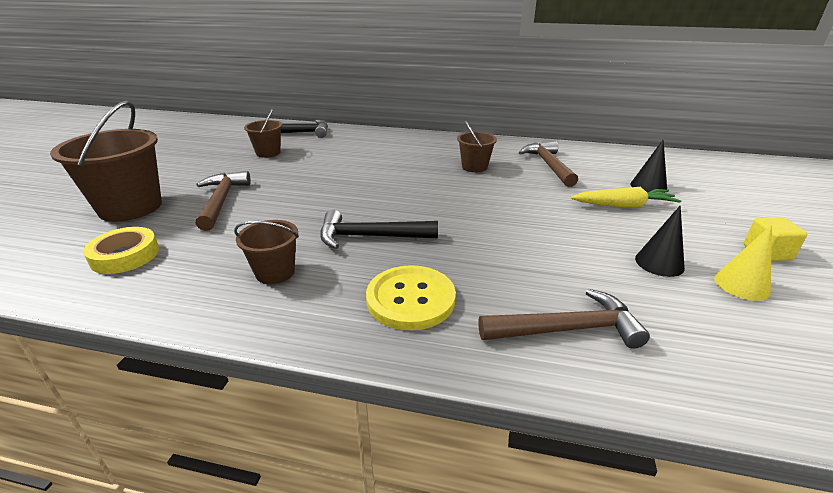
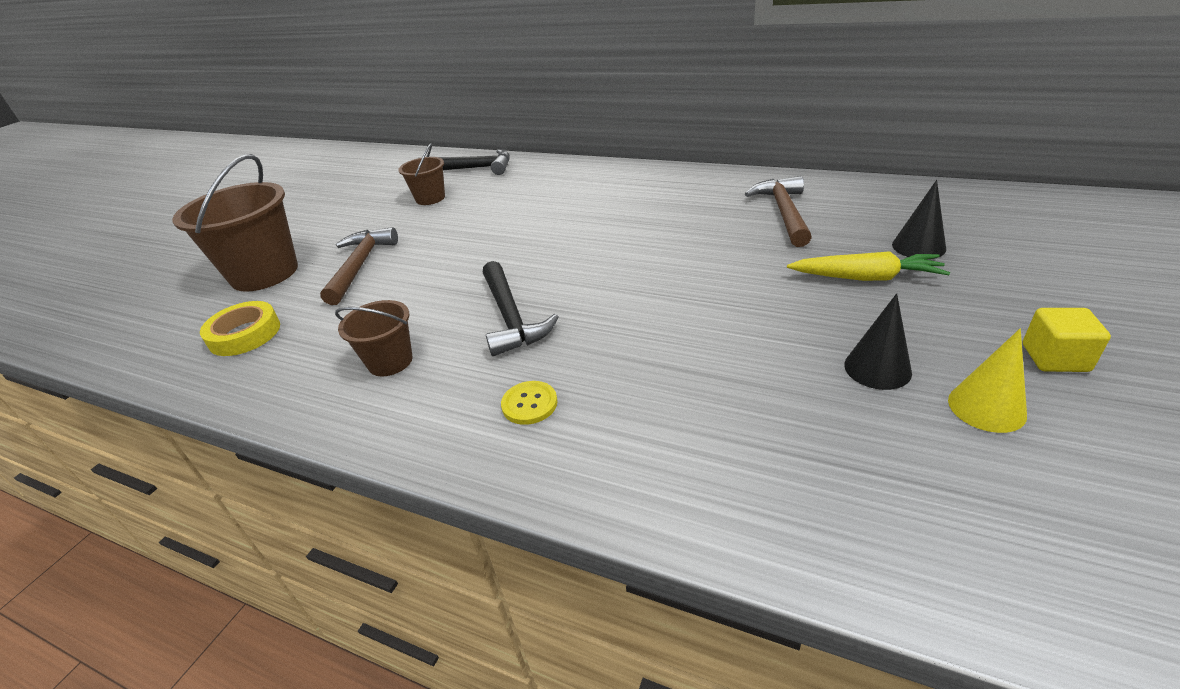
camera: 15 degrees right, 5 degrees up
(370, 237) = (511, 318): black hammer -> black hammer turned 120 degrees counterclockwise
(410, 299) = (529, 404): yellow button -> yellow button, size x0.52
(474, 167) = (679, 216): brown bucket -> none
(567, 329) = (706, 456): brown hammer -> none

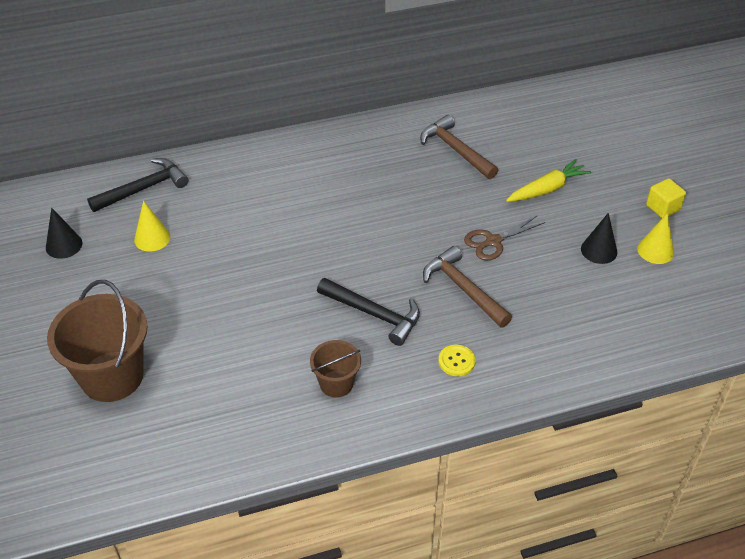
camera: 45 degrees left, 10 degrees up
(245, 334) = (190, 426): yellow tape -> none
(360, 265) = (193, 329): brown hammer -> brown hammer (463, 288)
(430, 198) = (152, 238): brown bucket -> yellow cone
(729, 303) = (493, 241): none -> brown scissors
(918, 246) = (555, 152): black cone -> black cone (64, 245)

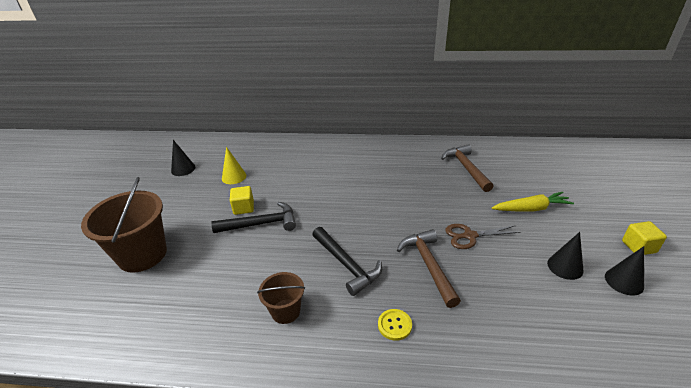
camera: 25 degrees right, 10 degrees down
(144, 188) = (250, 149): black hammer -> black hammer (261, 224)
(200, 279) = (244, 208): none -> yellow cube
(655, 250) = (624, 281): yellow cone -> black cone

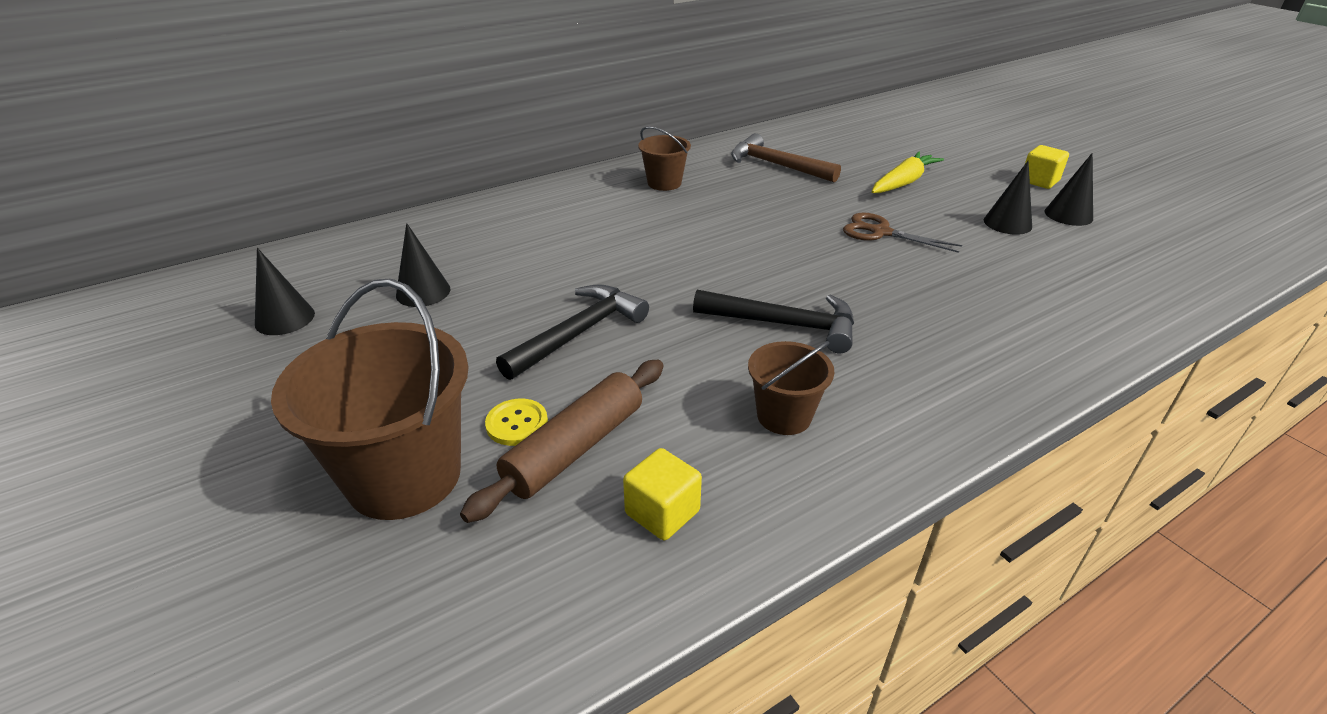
camera: 40 degrees left, 0 degrees up
(198, 276) = (575, 448): none -> brown rolling pin
(234, 177) = (423, 292): yellow cone -> black cone
(244, 208) = (512, 325): yellow cube -> yellow cube (662, 512)
(392, 158) = (664, 183): none -> brown bucket
(394, 325) = (934, 357): yellow button -> yellow button (517, 424)
(428, 265) = (881, 280): brown hammer -> none
(470, 236) = (881, 232): brown scissors -> brown scissors turned 75 degrees clockwise

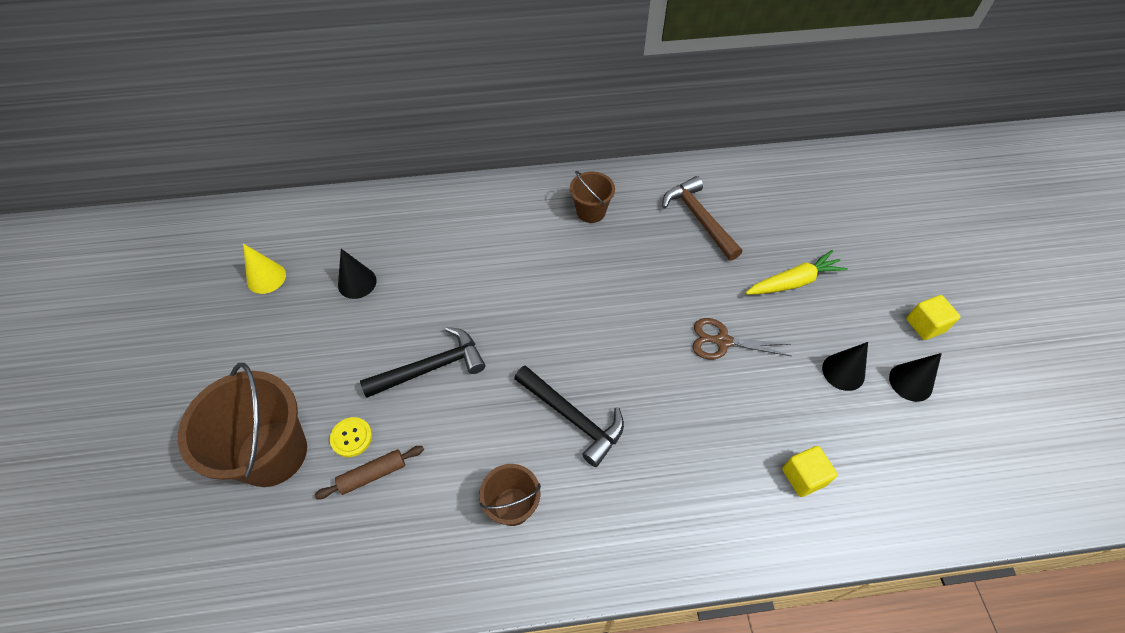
camera: 25 degrees right, 20 degrees up
(285, 318) = (266, 278): black cone -> yellow cone
(575, 448) = (372, 475): brown rolling pin -> brown rolling pin, size x0.62
(662, 512) = (392, 550): yellow cube -> yellow cube (803, 477)
(881, 232) = (723, 341): brown scissors -> brown scissors turned 45 degrees counterclockwise

